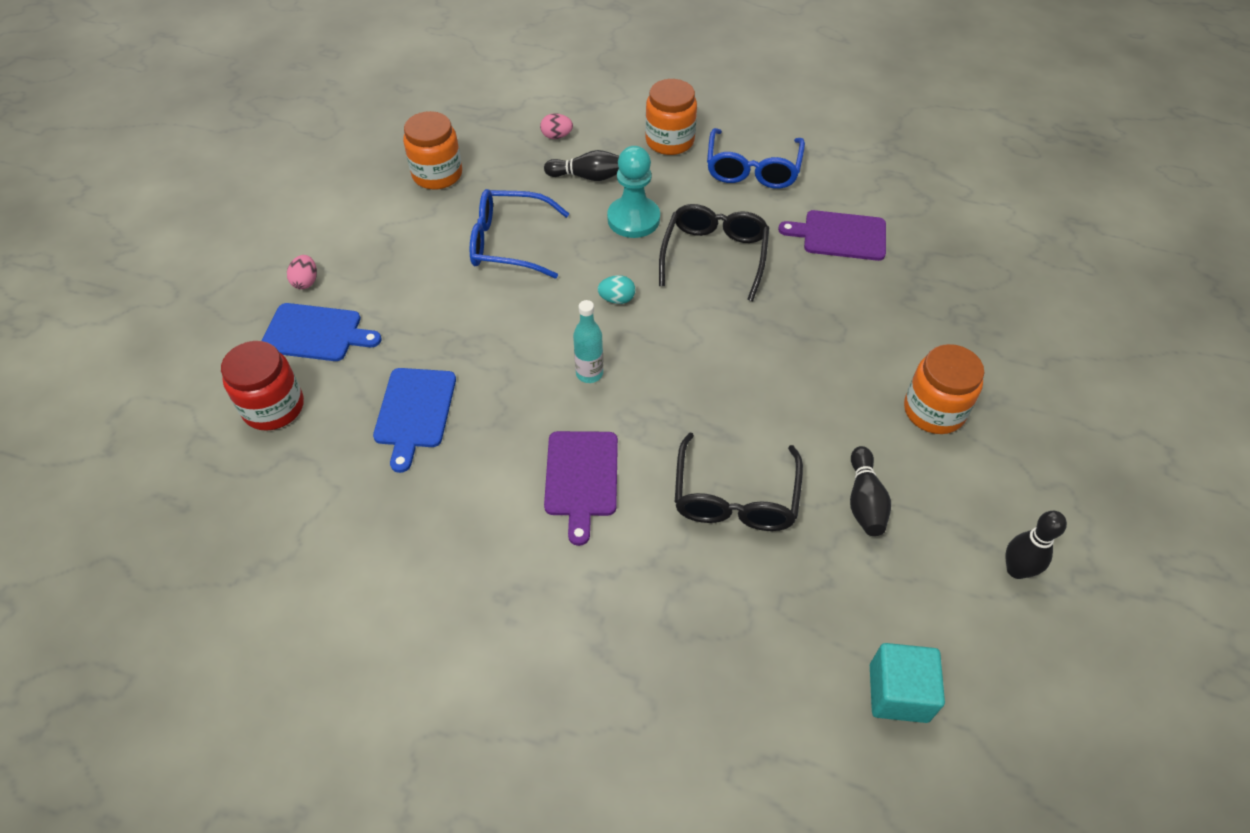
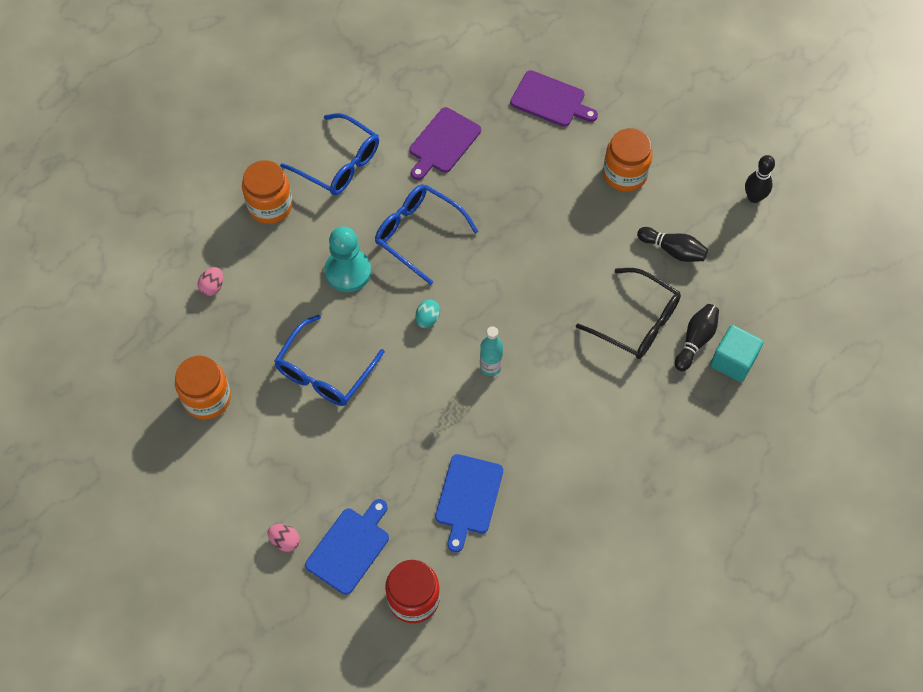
camera: 65 degrees left, 10 degrees up
(414, 412) = (468, 498): blue cutting board -> blue cutting board turned 75 degrees clockwise
(581, 478) = (579, 408): purple cutting board -> purple cutting board (550, 100)
(587, 176) = (278, 284): black bowling pin -> black bowling pin (695, 340)
(714, 255) = (418, 234): black glasses -> blue glasses
(898, 693) = (801, 300): turquoise cube -> turquoise cube (733, 361)

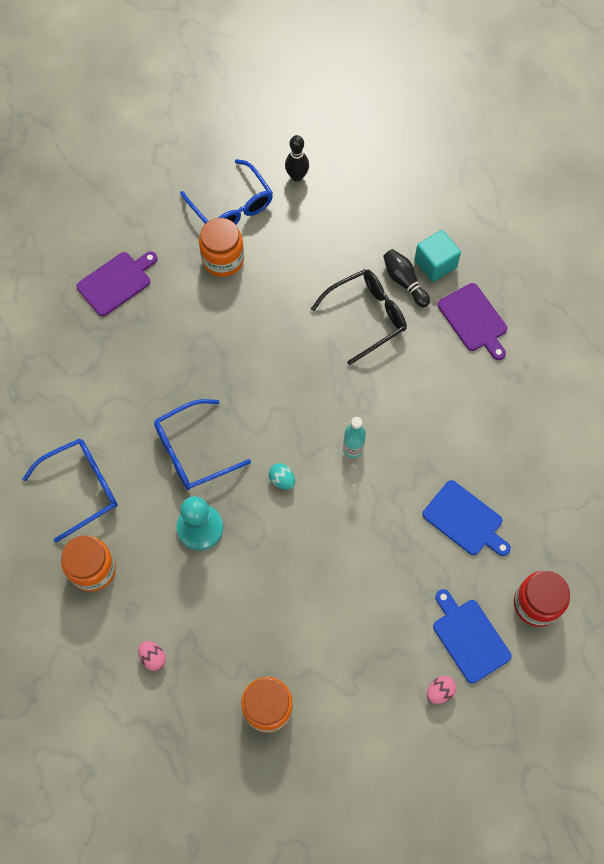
camera: 65 degrees left, 5 degrees up
(324, 372) = (291, 590): blue glasses -> blue glasses (232, 207)
(443, 143) = (110, 389): purple cutting board -> purple cutting board (474, 320)
(673, 250) = (314, 258): black bowling pin -> none

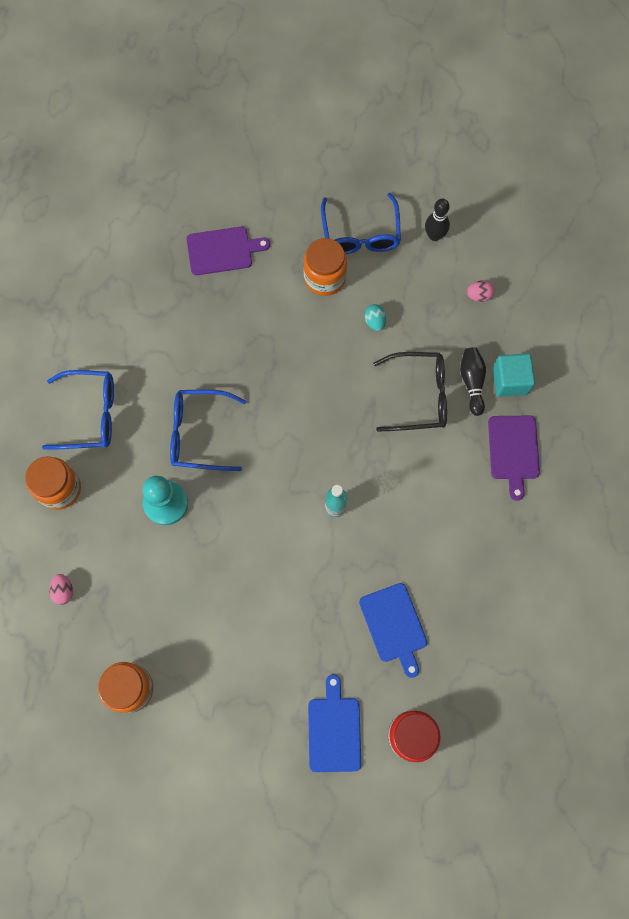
camera: 30 degrees right, 5 degrees up
(282, 480) = (258, 501): turquoise egg -> turquoise egg (375, 321)
(440, 691) = (280, 761): pink egg -> pink egg (479, 295)

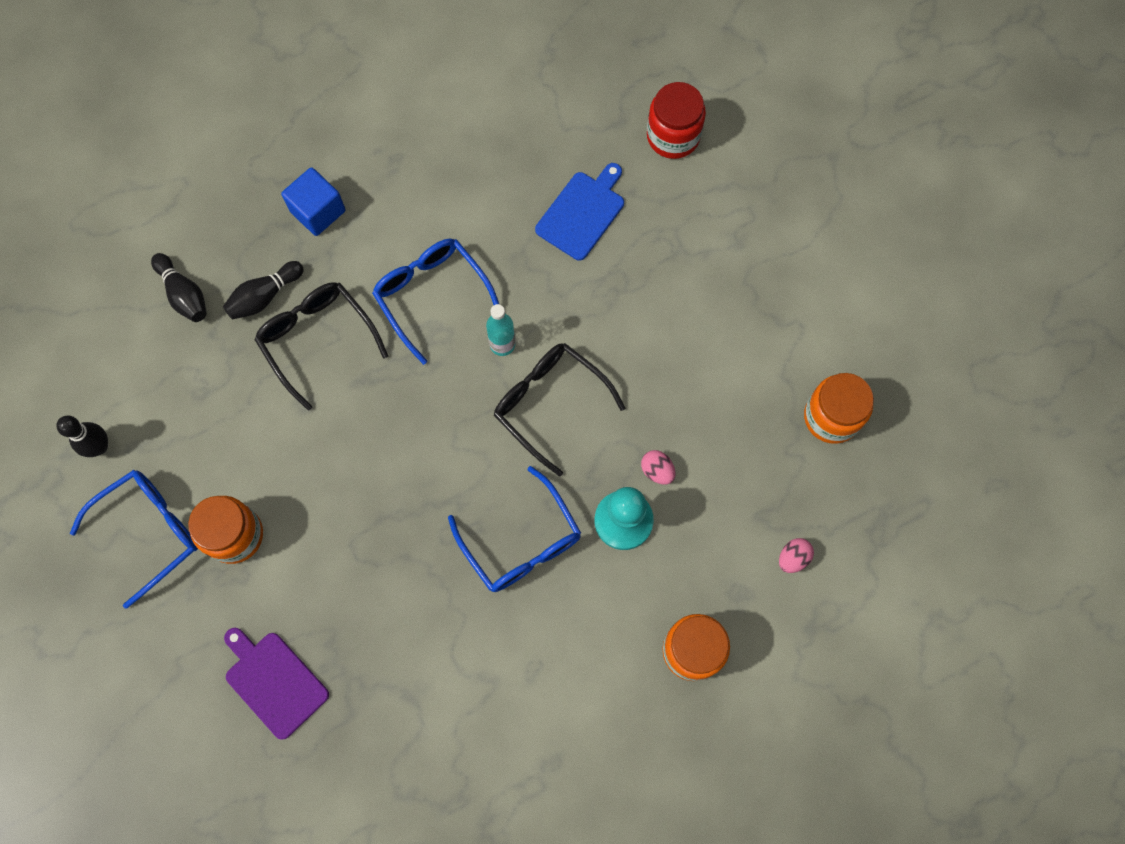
camera: 125 degrees left, 0 degrees up
(90, 414) = (585, 683): blue glasses -> blue glasses (432, 295)
(273, 510) = (549, 404): none -> black glasses
(334, 730) = (720, 204): blue cutting board -> none
(375, 321) = (256, 442): turquoise egg -> none
(479, 295) = (150, 352): pink egg -> pink egg (657, 470)
(506, 336) = (184, 294): none -> black bowling pin
(510, 381) = (237, 260): turquoise cube -> none
(513, 451) = (318, 211): purple cutting board -> blue cube

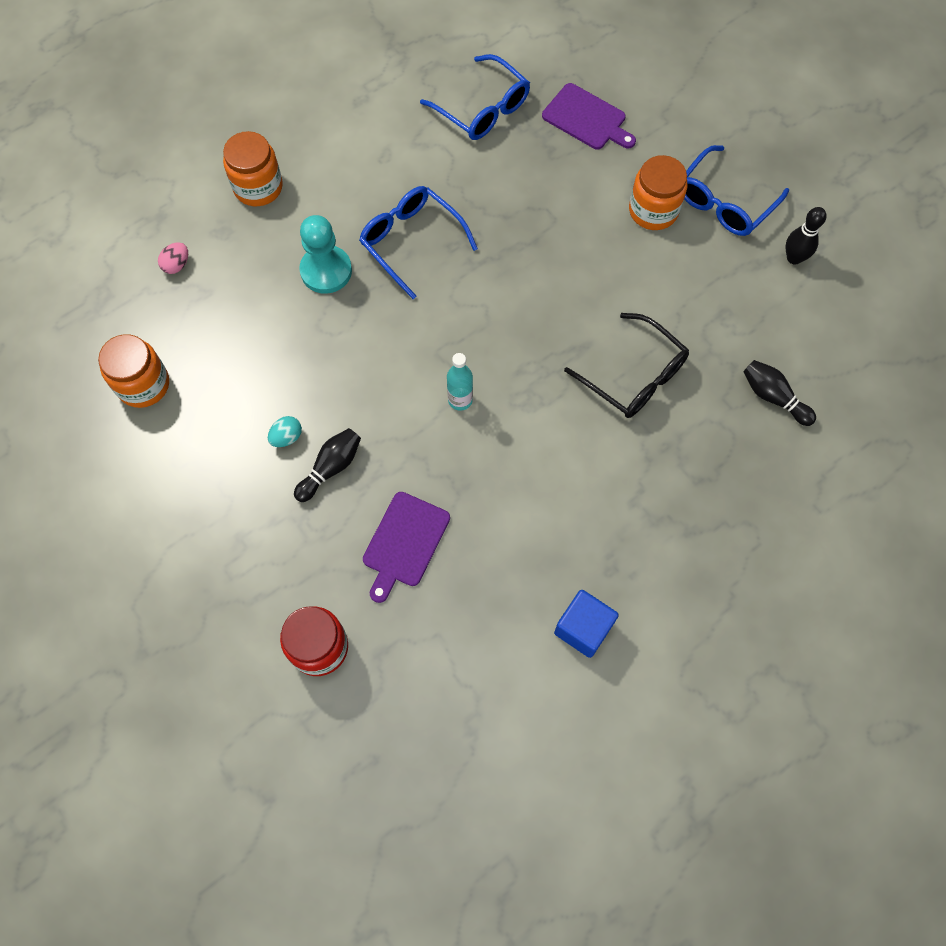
camera: 170 degrees right, 5 degrees down
(264, 296) = (697, 407): black bowling pin -> black bowling pin (331, 468)
(318, 211) = (673, 499): blue cube -> blue cube (583, 628)
(432, 295) = (537, 434): blue glasses -> blue glasses (483, 109)
(549, 404) = (406, 355): black glasses -> none
(582, 213) = (404, 543): blue cutting board -> purple cutting board
(657, 470) = (301, 314): pink egg -> none
(685, 334) = (287, 437): none -> turquoise egg

